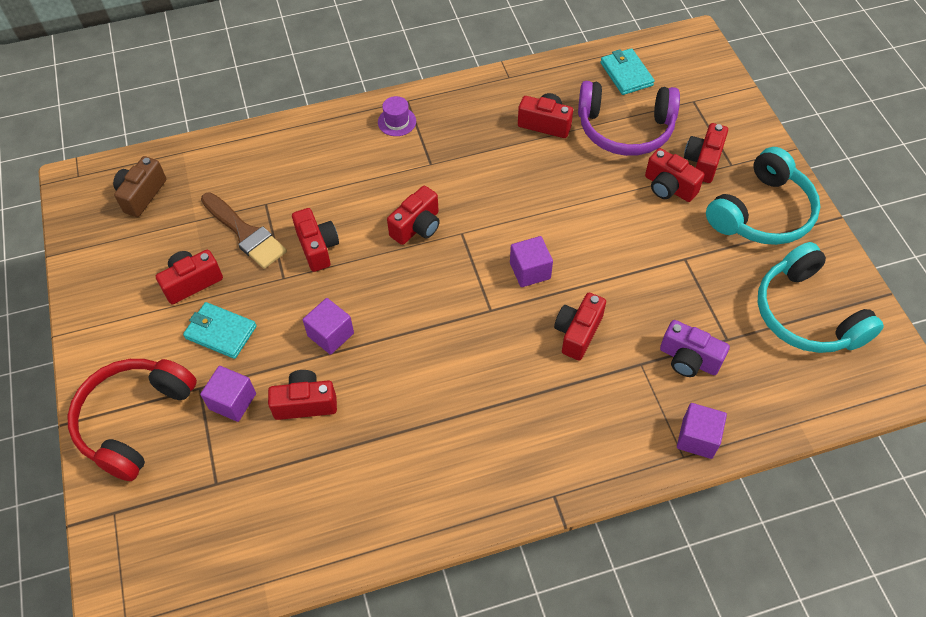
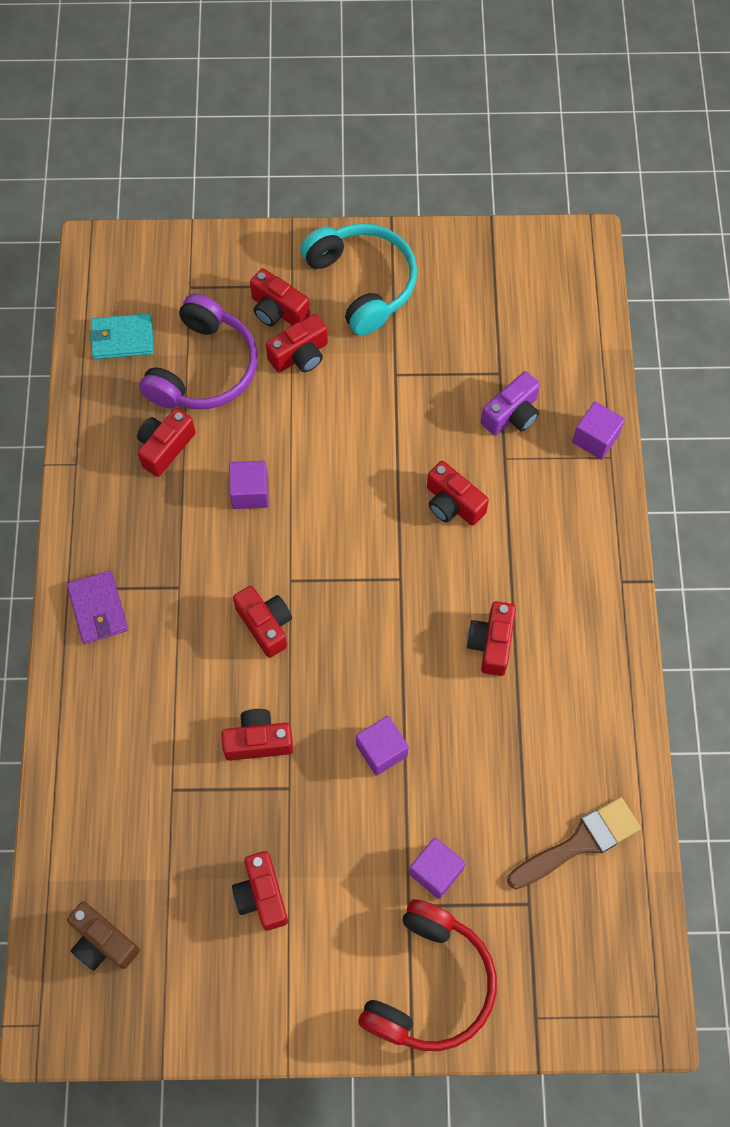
camera: 75 degrees left, 10 degrees up
(134, 420) = (430, 984): red headphones -> red headphones turned 105 degrees counterclockwise
(221, 332) = (342, 871): turquoise wallet -> none
(245, 233) = (209, 821): brown brush -> brown brush (579, 843)
(305, 403) = (459, 794): red camera -> red camera (491, 643)
(397, 122) = (98, 609): purple hat -> purple wallet
(530, 271) = (363, 525): purple cube -> purple cube (250, 492)
(806, 314) = (492, 295): turquoise headphones -> none

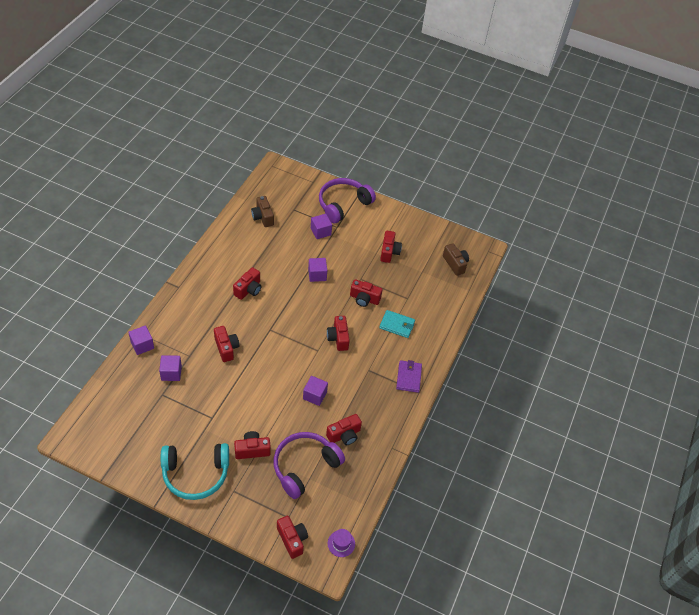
camera: 160 degrees left, 15 degrees down
(93, 287) = (341, 543): none -> purple hat
(122, 338) = (339, 504): turquoise wallet -> turquoise wallet (397, 325)
(278, 310) = (249, 480): red camera -> red camera (292, 539)
(363, 283) = (195, 474): turquoise headphones -> turquoise headphones turned 90 degrees counterclockwise
(430, 984) = (343, 204): red headphones -> purple headphones
(511, 414) = (171, 373): purple camera -> purple cube
(579, 843) = (263, 217): brown brush -> brown camera

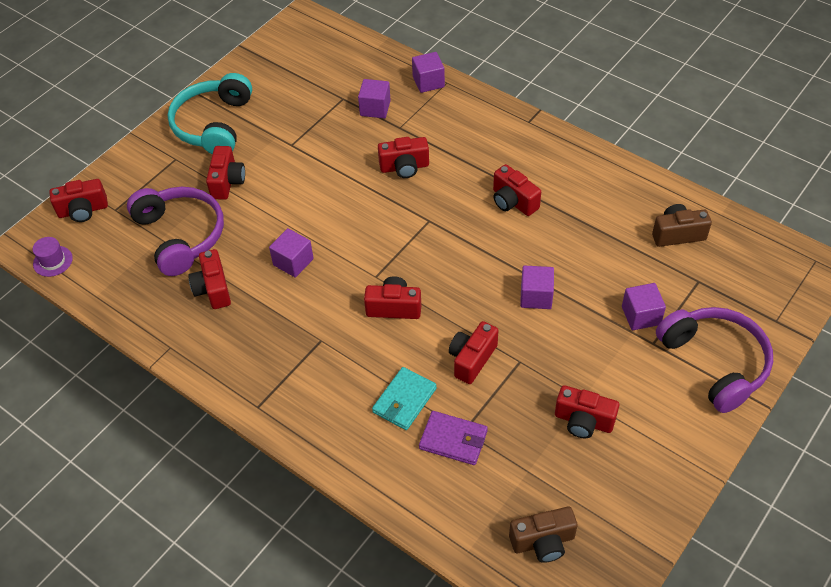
camera: 110 degrees right, 0 degrees up
(408, 377) = (290, 397): purple wallet -> purple wallet (453, 440)

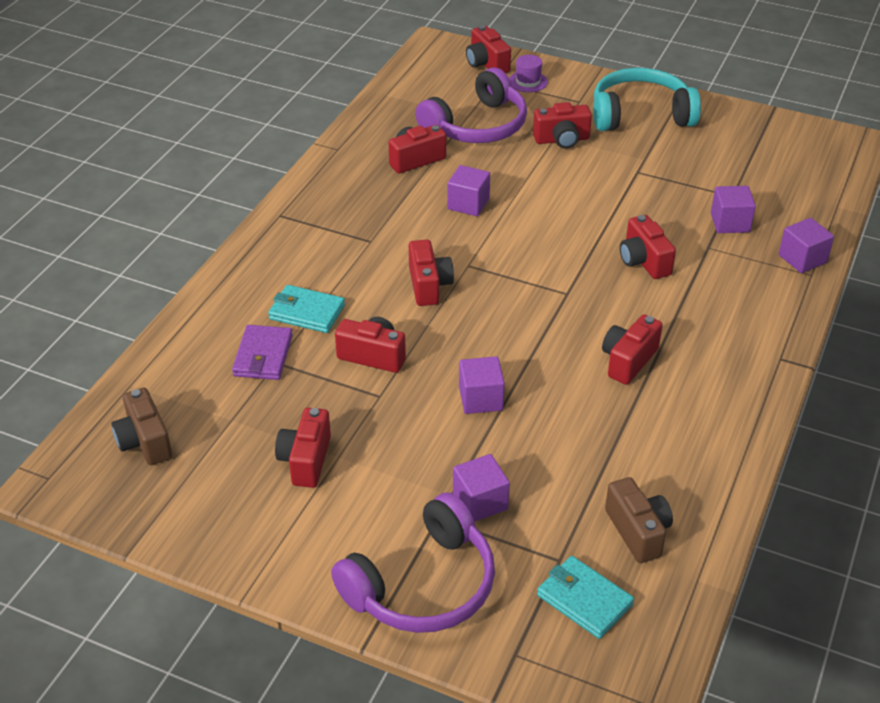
camera: 75 degrees right, 10 degrees down
(53, 261) = (419, 62): purple hat -> purple hat (528, 81)
(733, 275) = (584, 600): none -> turquoise wallet

